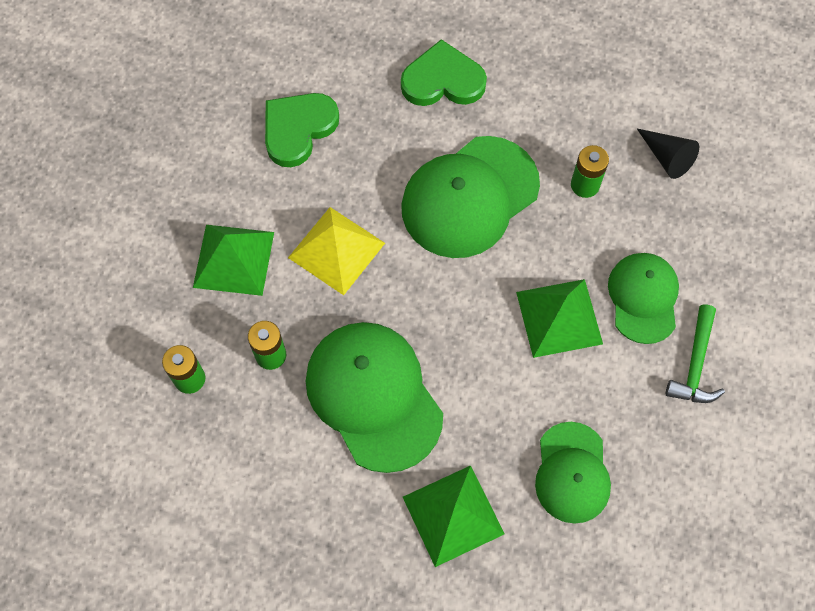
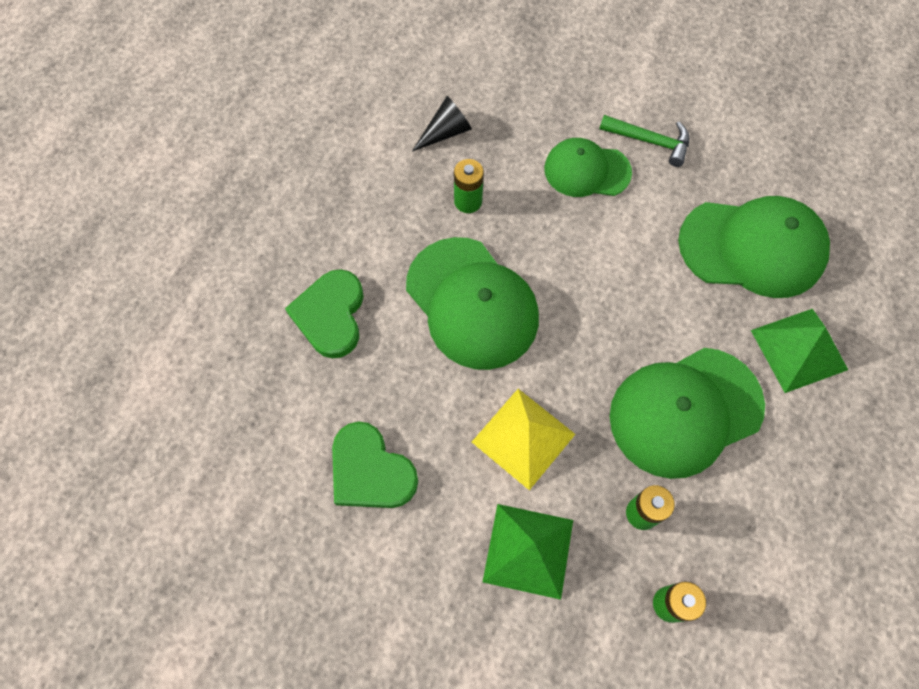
camera: 85 degrees left, 0 degrees up
(559, 317) = (604, 240): green pyramid -> none
(572, 473) = (752, 248): green cap -> green cap, size x1.61

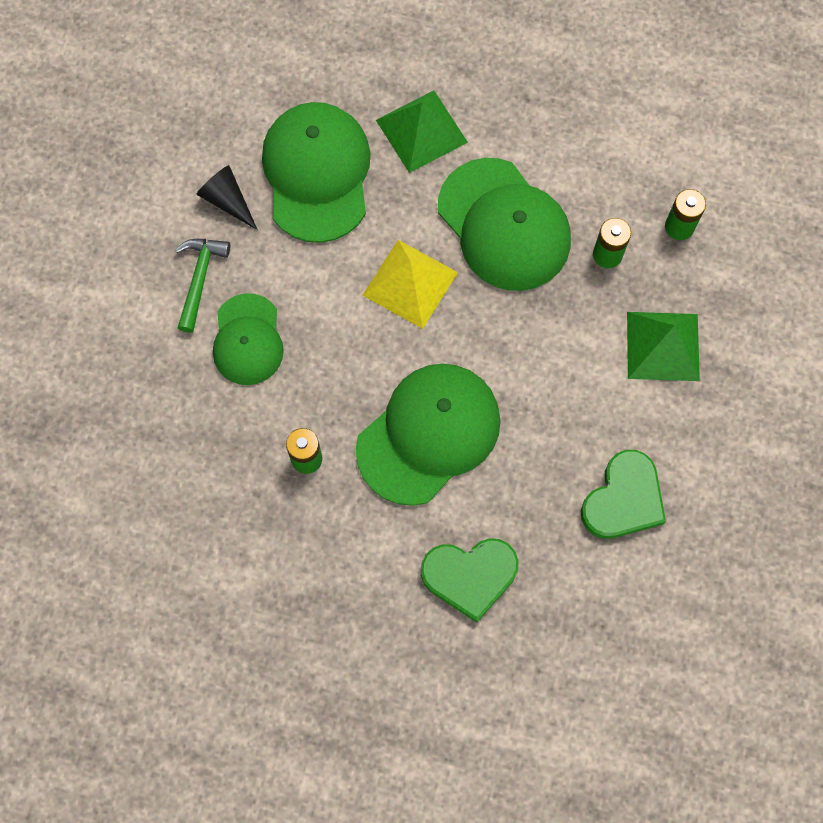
camera: 100 degrees left, 5 degrees up
(446, 132) = (217, 498): black cone -> black cone (227, 200)
(523, 438) = (560, 364): yellow pyramid -> yellow pyramid (410, 284)

